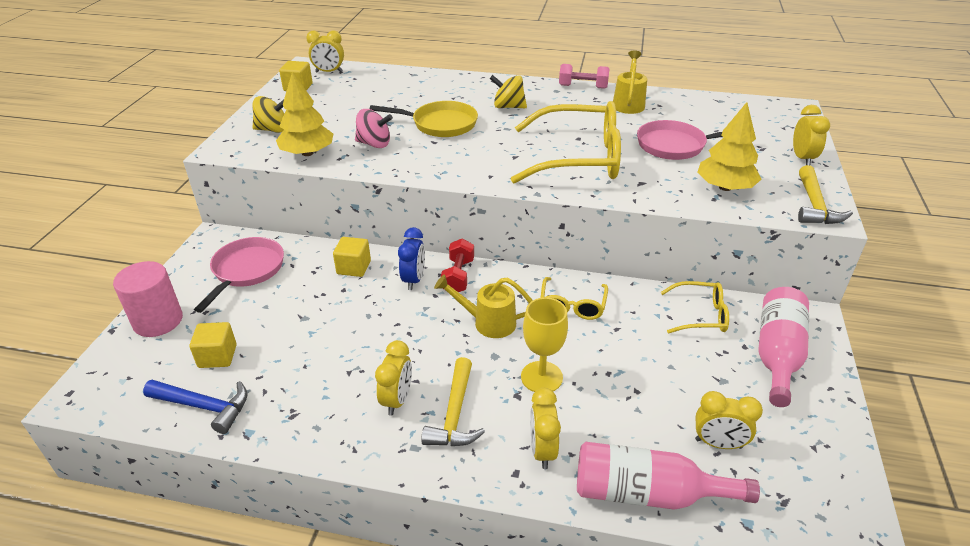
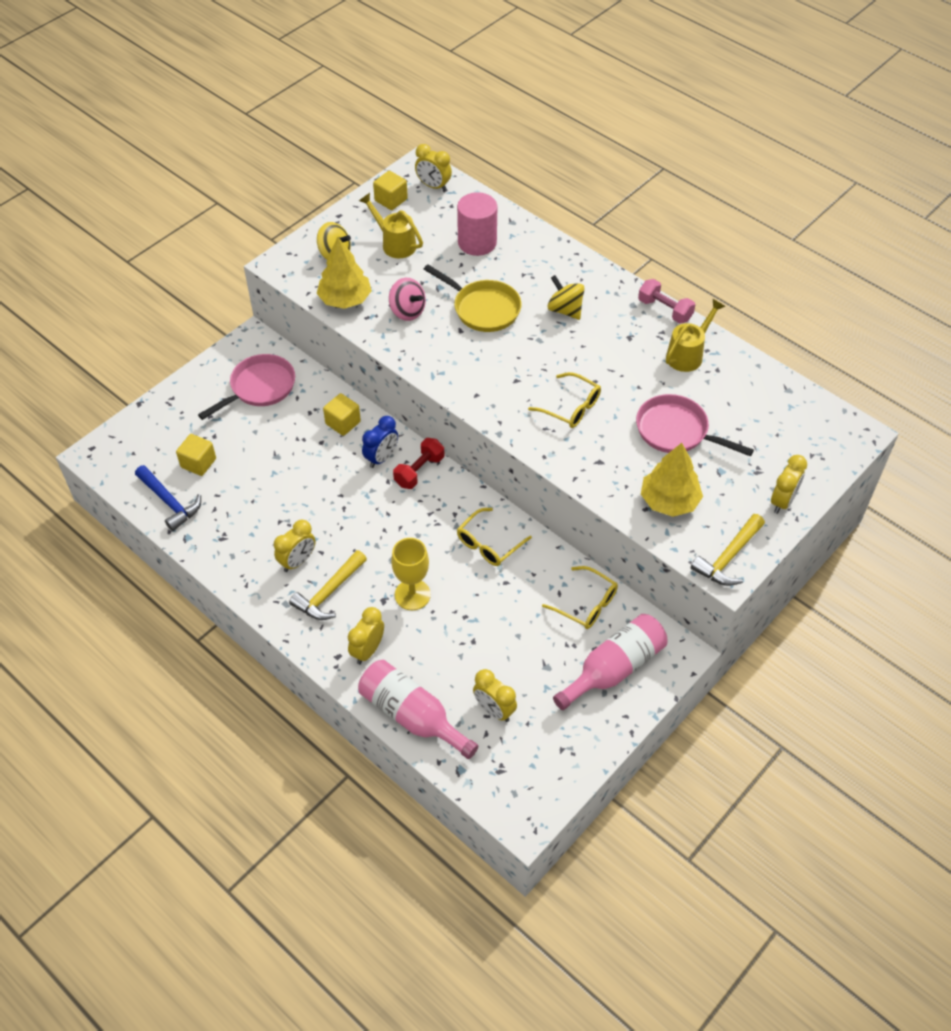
camera: 30 degrees right, 15 degrees up
(158, 321) = (173, 410): pink cylinder -> pink cylinder (477, 242)
(488, 322) = (410, 527): yellow watering can -> yellow watering can (395, 243)
(578, 158) = (571, 407): yellow glasses -> yellow glasses, size x0.50

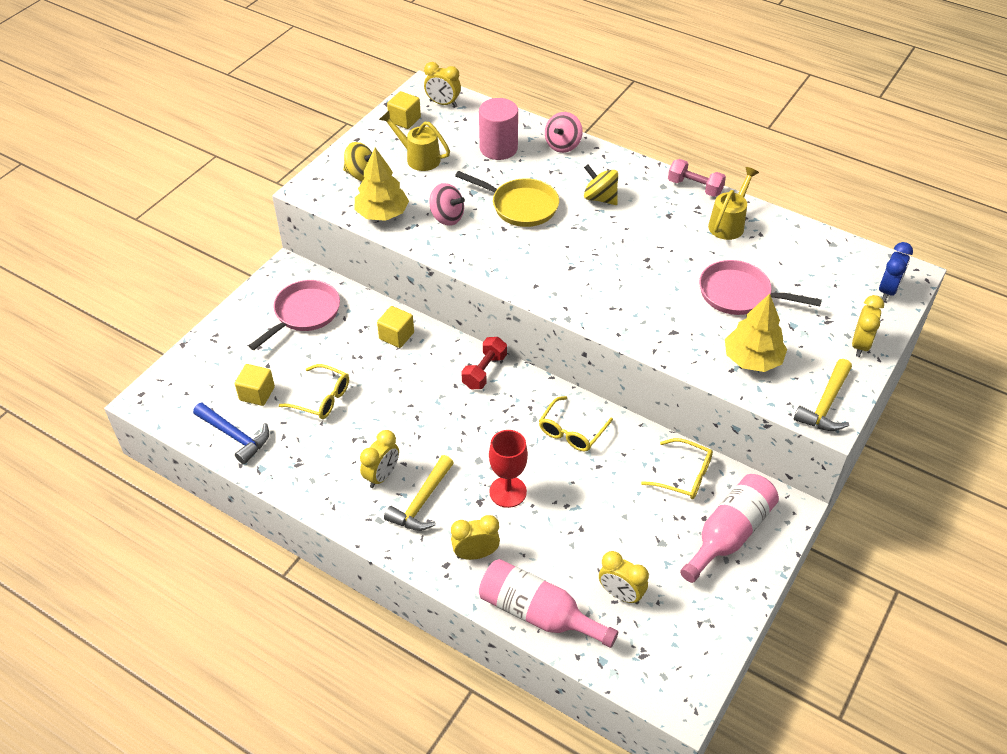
camera: 10 degrees left, 5 degrees down
(368, 650) = (475, 554): yellow clock -> yellow clock turned 60 degrees clockwise
(381, 458) = (443, 364): blue clock -> blue clock (887, 290)
(412, 595) = (508, 492): yellow goblet -> red goblet
(543, 247) = (563, 145): none -> pink spinning top
(571, 407) = (631, 285): yellow glasses -> yellow glasses (321, 398)

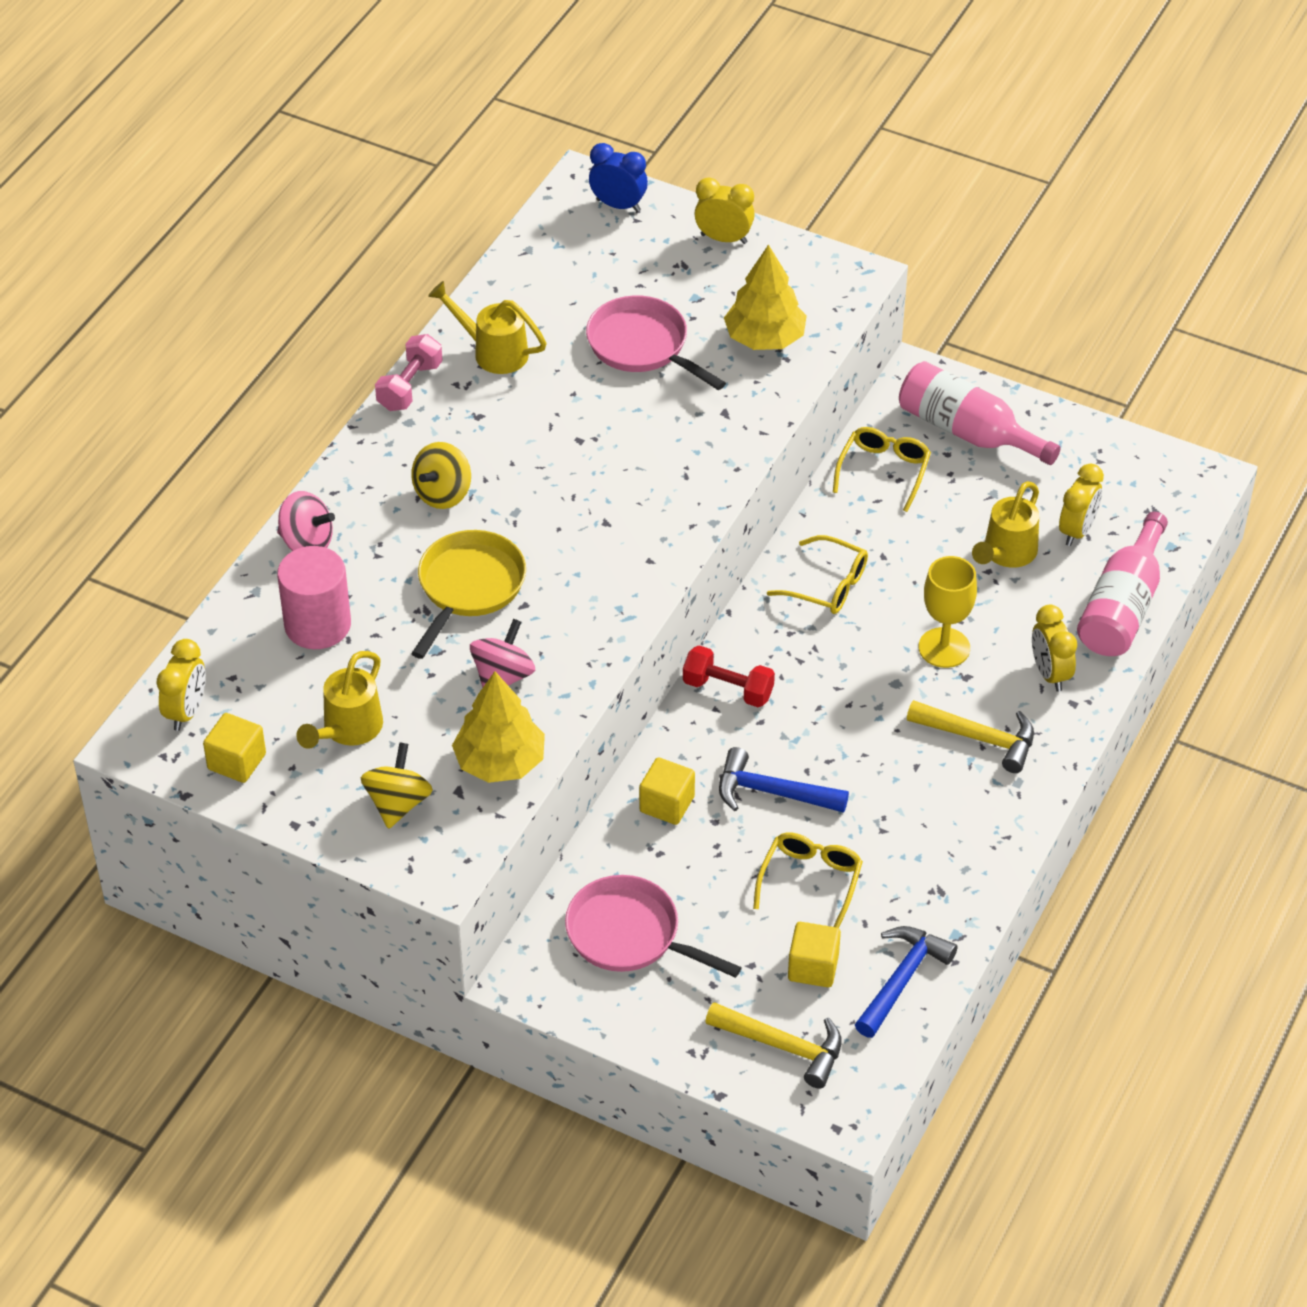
camera: 95 degrees left, 0 degrees up
(382, 476) = (943, 788): yellow clock -> none
(396, 386) = (772, 792): none -> blue hammer
(508, 492) = (944, 648): red goblet -> yellow goblet
(598, 543) = (1006, 553): none -> yellow watering can
(739, 294) = (642, 346): pink pan -> pink pan turned 120 degrees clockwise
(825, 404) = (832, 276): yellow hammer -> yellow hammer (783, 1046)

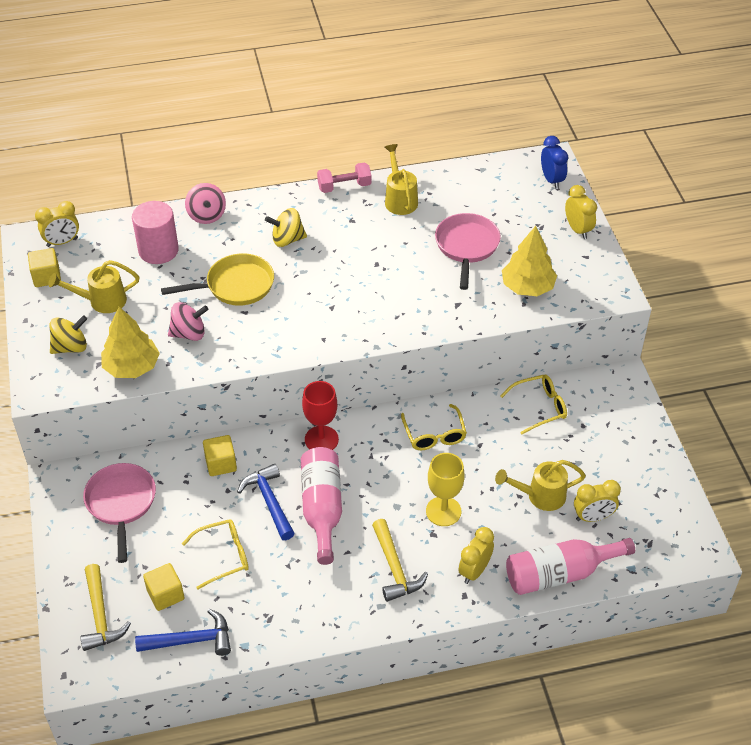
camera: 50 degrees right, 0 degrees up
(728, 689) = (321, 439): red dumbbell -> red goblet
(967, 431) = (609, 424): pink bottle -> pink bottle (322, 509)

